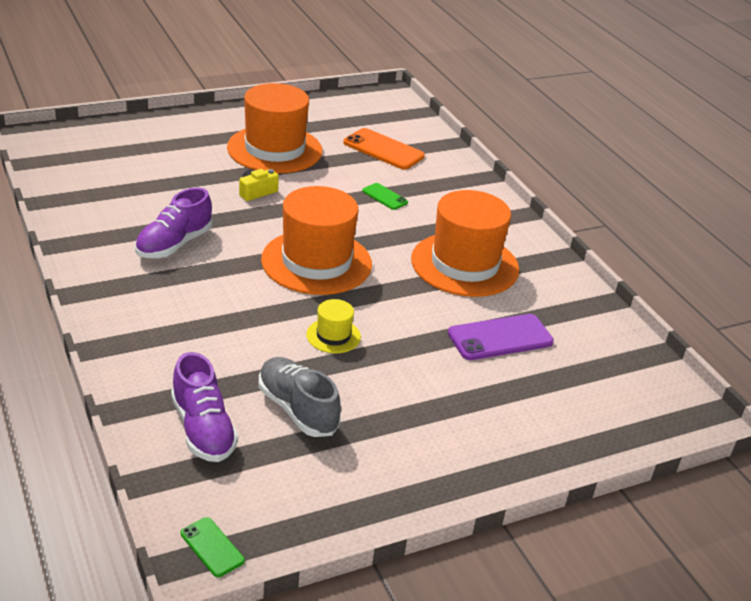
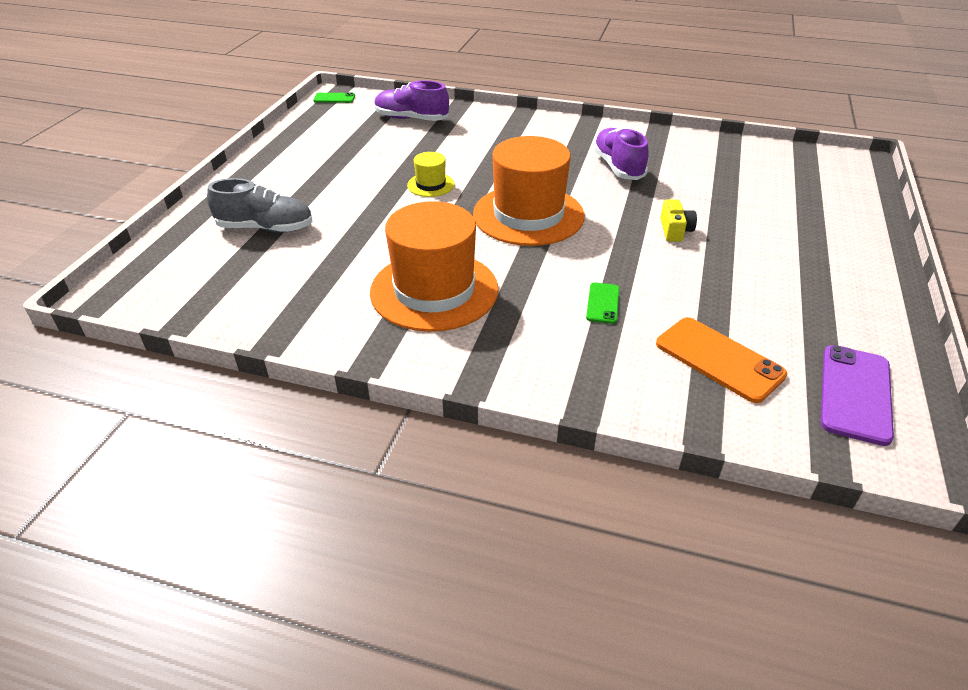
camera: 135 degrees right, 5 degrees up
(274, 149) = (765, 275): orange hat -> none
(297, 409) = (384, 147): grey shoe -> grey shoe (265, 228)
(383, 149) = (719, 359): orange phone -> orange phone turned 60 degrees clockwise
(384, 197) = (603, 303): green phone -> green phone turned 75 degrees counterclockwise
(500, 338) = (324, 253): purple phone -> purple phone (855, 394)

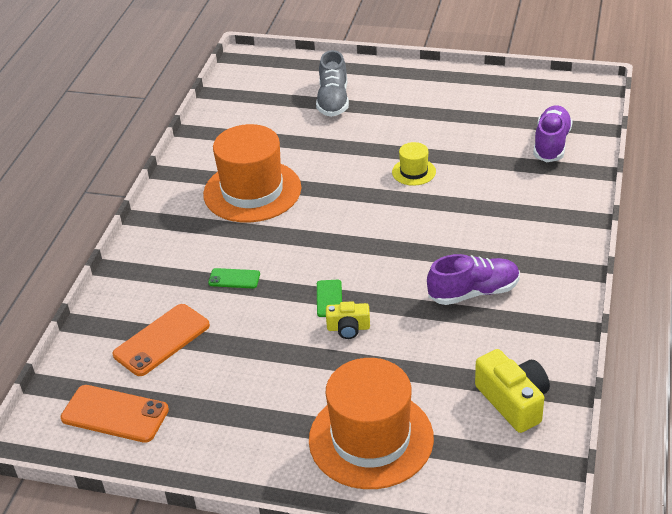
camera: 90 degrees right, 0 degrees up
(334, 98) = (585, 90): green phone -> green phone (329, 298)
(528, 215) = (367, 233): orange hat -> orange hat (371, 439)
(746, 160) = (513, 401): none -> yellow camera
(855, 394) = (115, 414): purple phone -> orange phone

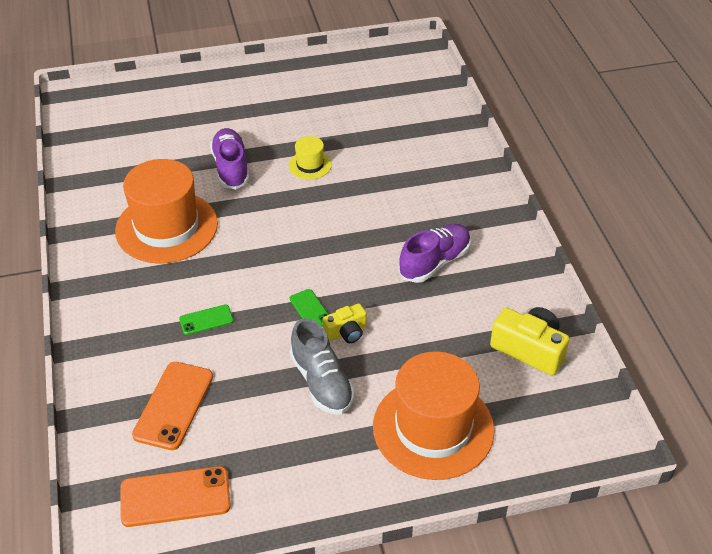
camera: 30 degrees left, 5 degrees up
(333, 101) = (188, 115): grey shoe -> grey shoe (322, 382)
(551, 144) = (414, 107): purple shoe -> purple shoe (231, 168)

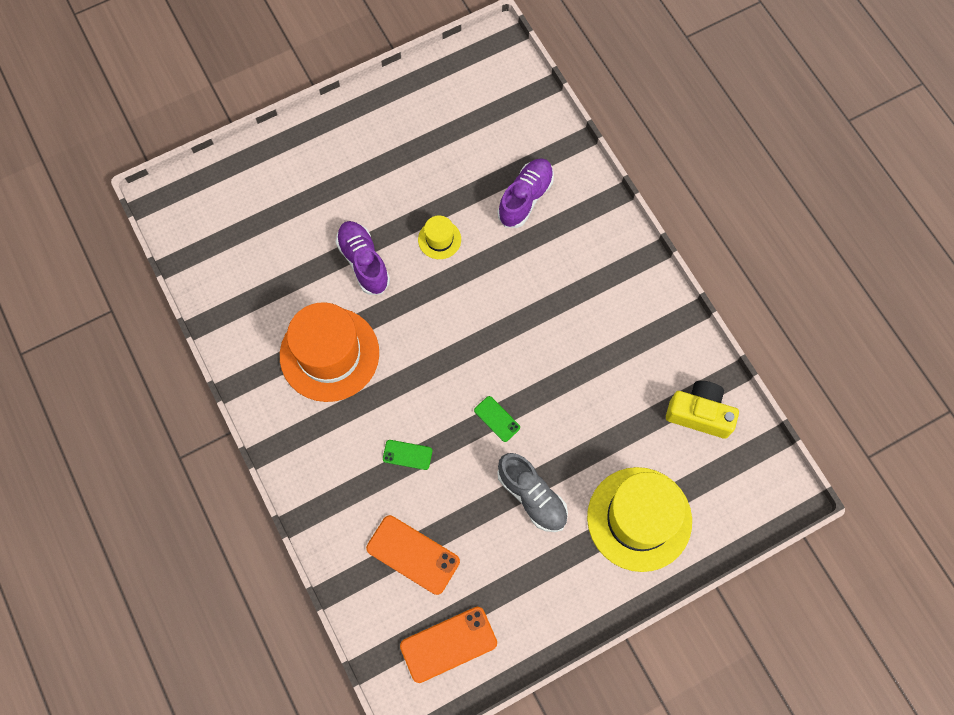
camera: 15 degrees left, 25 degrees up
(173, 405) = (413, 554): orange phone -> orange phone turned 60 degrees counterclockwise
(206, 320) = (407, 455): green phone -> green phone turned 45 degrees clockwise
(346, 332) = (536, 436): yellow camera -> none
(433, 428) = (639, 519): orange hat -> yellow hat
(434, 262) = (592, 334): purple shoe -> purple shoe (525, 198)

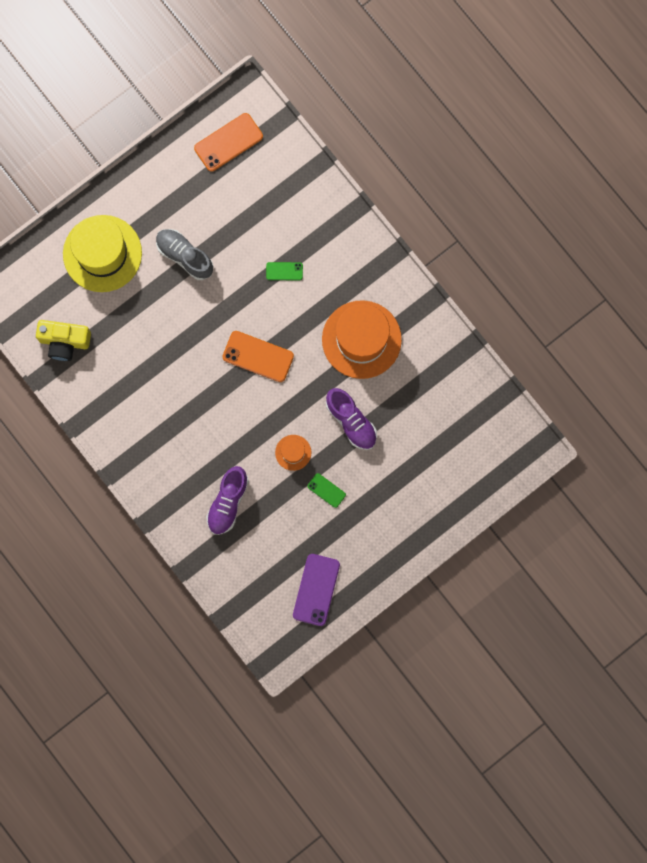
camera: 170 degrees right, 10 degrees up
(413, 554) = (265, 199): orange phone -> orange phone (258, 356)
(439, 239) = (293, 452): yellow hat -> orange hat
(442, 95) = (316, 589): none -> purple phone
(497, 419) = (221, 310): green phone -> green phone (326, 490)

